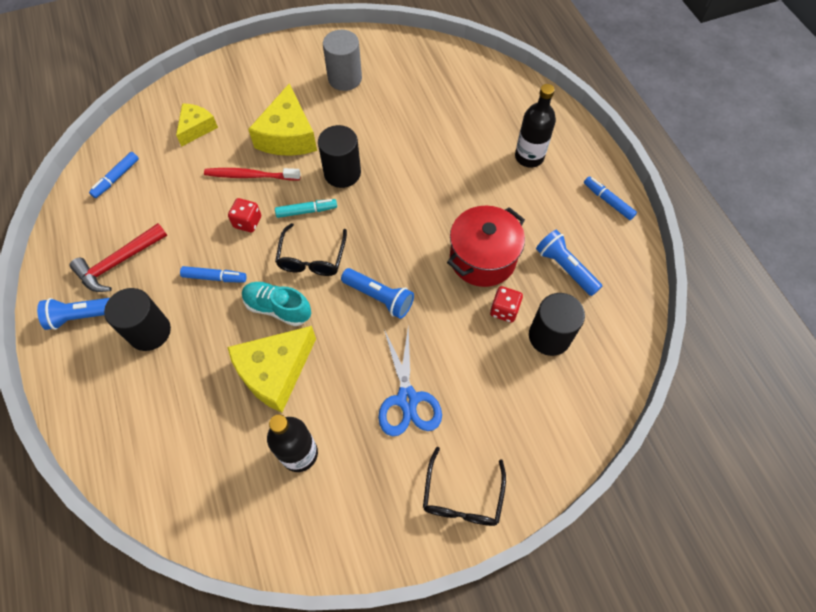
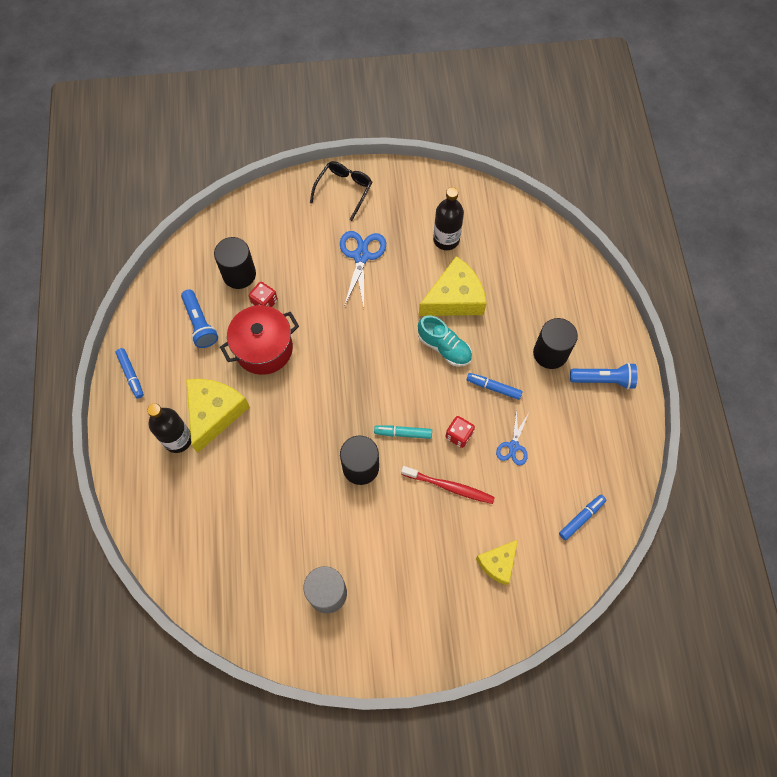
camera: 165 degrees left, 5 degrees up
(118, 262) = (577, 423): red hammer -> none
(188, 224) = (513, 446): none -> blue scissors
(288, 136) = (404, 527): yellow cheese -> yellow cheese (214, 413)
(312, 258) = (408, 385): black glasses -> none
(379, 297) = (360, 336): blue flashlight -> none

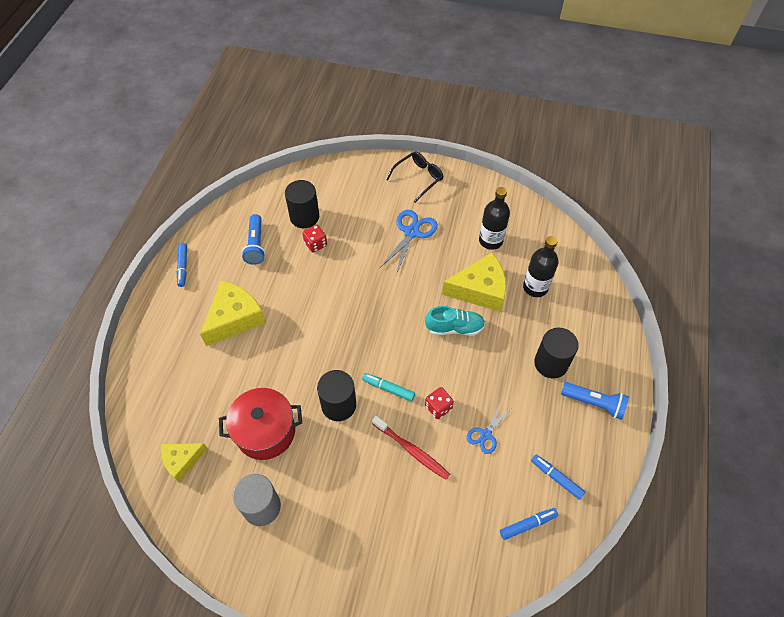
camera: 20 degrees right, 10 degrees down
(178, 439) = (195, 329): black bottle -> black bottle (535, 287)
(264, 349) = (298, 280): red pot -> red pot (265, 432)
(444, 347) = (454, 328): turquoise shoe -> turquoise shoe turned 60 degrees counterclockwise
(493, 388) = (486, 376): blue marker -> blue marker (556, 478)
(498, 563) = (430, 538): yellow cheese -> yellow cheese (182, 461)

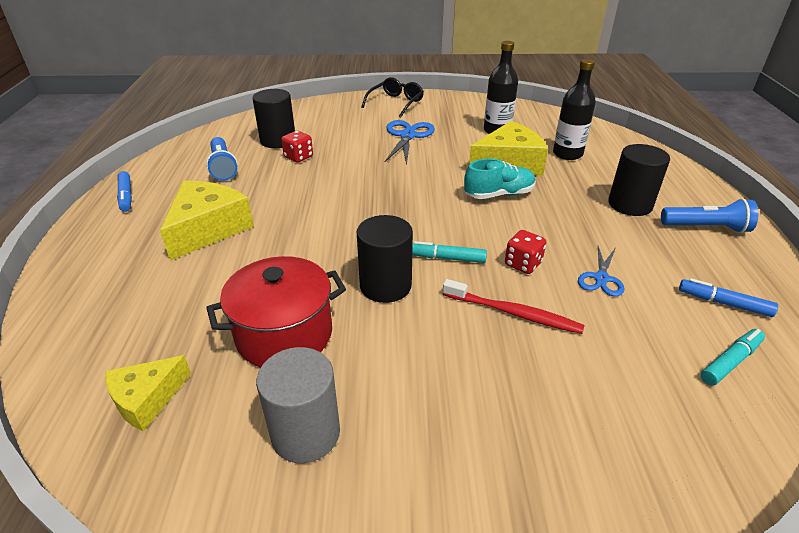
camera: 15 degrees left, 20 degrees down
(527, 524) = (730, 361): blue marker -> turquoise marker

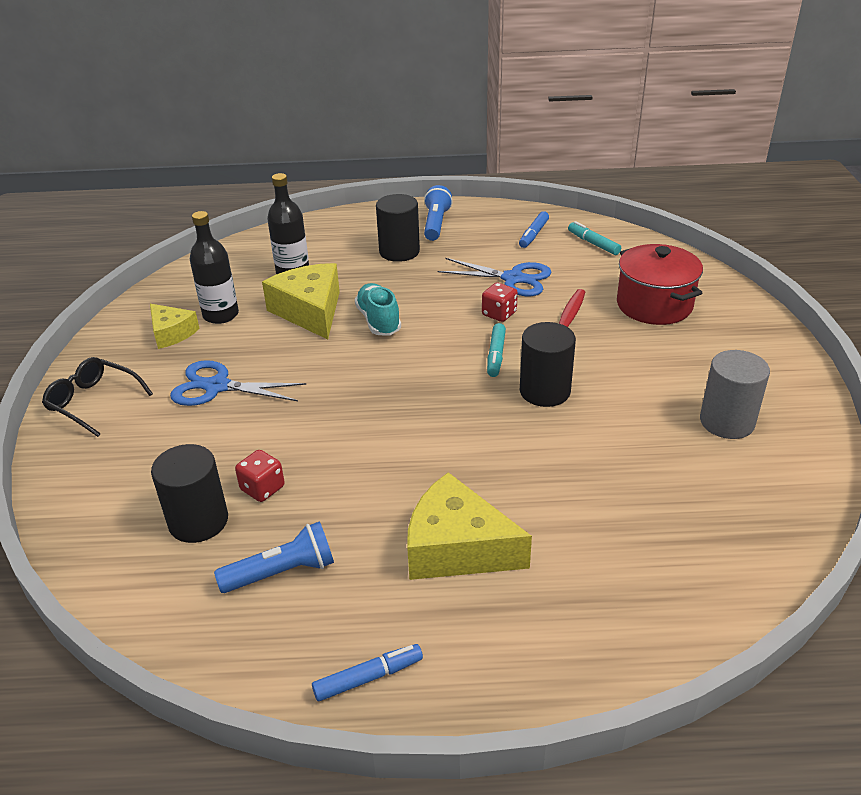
camera: 90 degrees left, 0 degrees up
(147, 399) = (734, 523): yellow cheese -> yellow cheese (172, 333)
(284, 334) = (628, 448): red pot -> red pot (654, 305)
(601, 278) = (513, 279): blue scissors -> blue scissors, size x1.64

